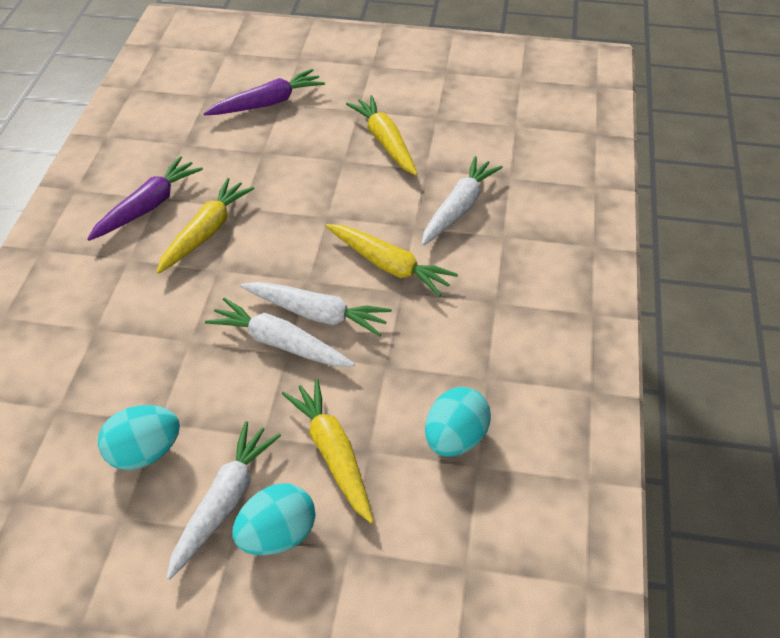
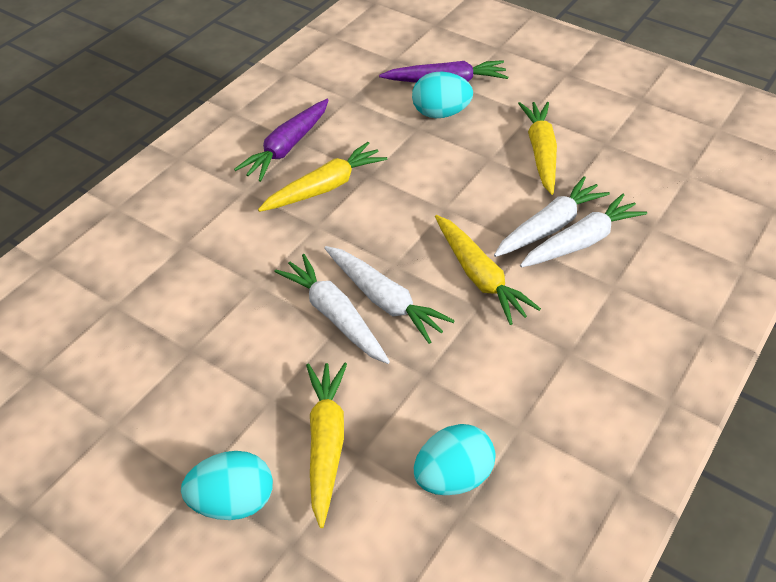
camera: 25 degrees right, 0 degrees up
(144, 453) = (162, 373): turquoise egg -> turquoise egg (440, 113)
(148, 206) = (287, 147): purple carrot -> purple carrot turned 150 degrees clockwise
(224, 503) = (203, 449): white carrot -> white carrot (549, 226)

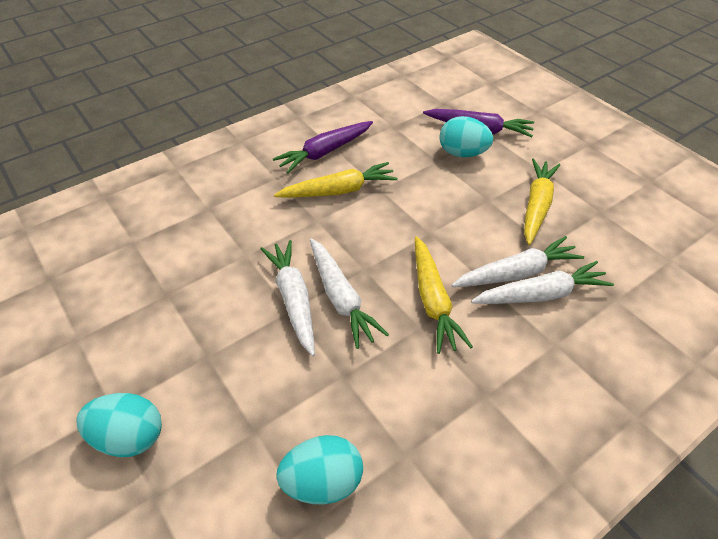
camera: 20 degrees right, 0 degrees up
(326, 443) = (230, 411): yellow carrot -> none

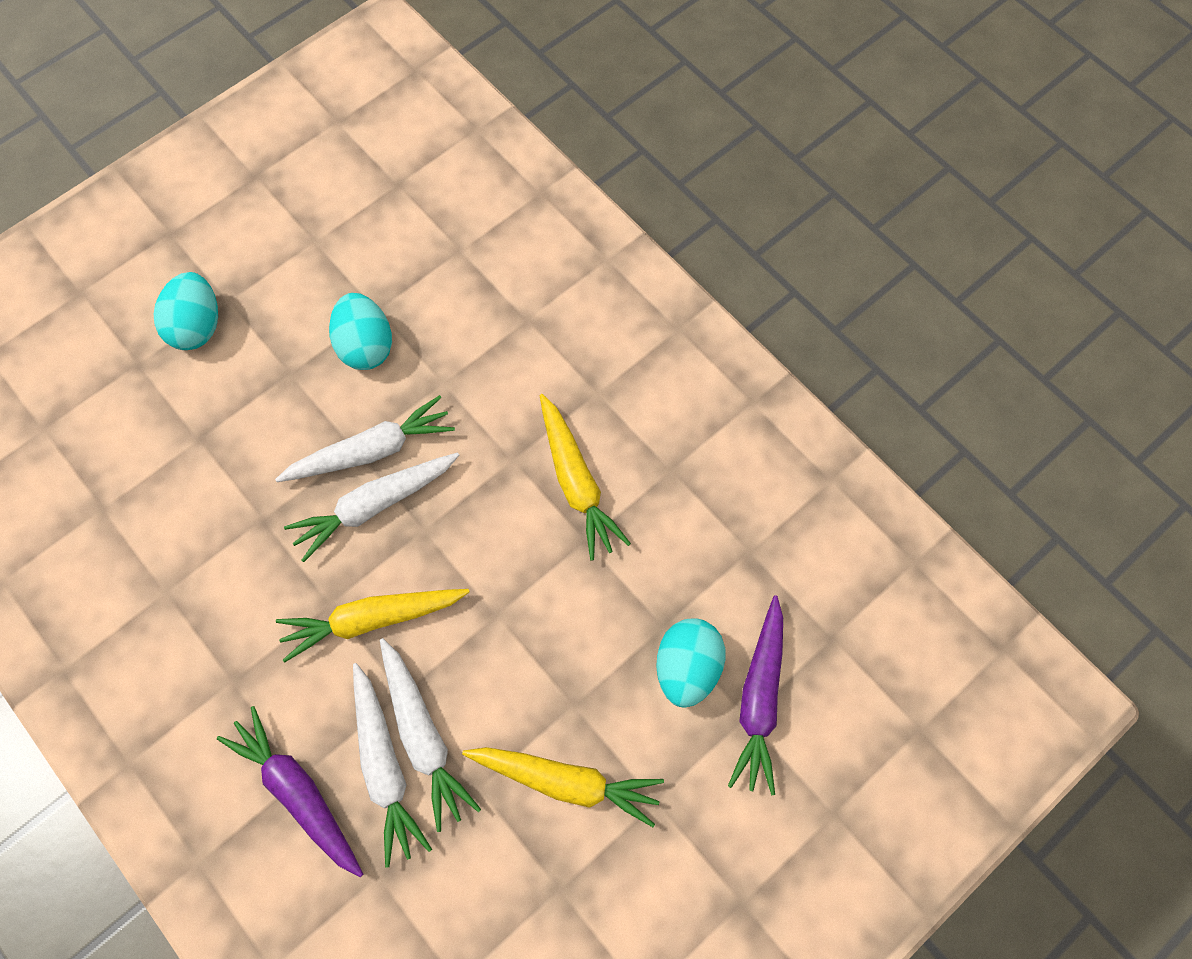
camera: 85 degrees right, 20 degrees up
(322, 482) = (140, 512): turquoise egg -> turquoise egg (366, 346)
(325, 152) = (665, 453): purple carrot -> purple carrot (298, 793)

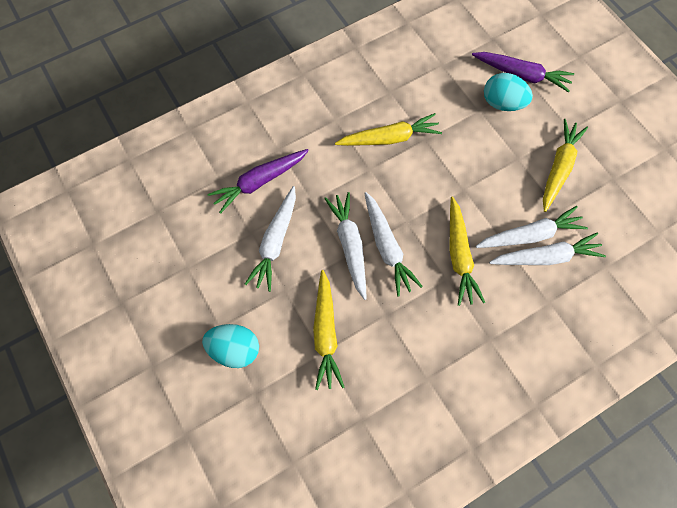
camera: 80 degrees left, 0 degrees up
(228, 439) = (325, 333): none -> yellow carrot
(298, 793) = (558, 305): purple carrot -> purple carrot (259, 182)
(366, 346) = (275, 242): turquoise egg -> white carrot

